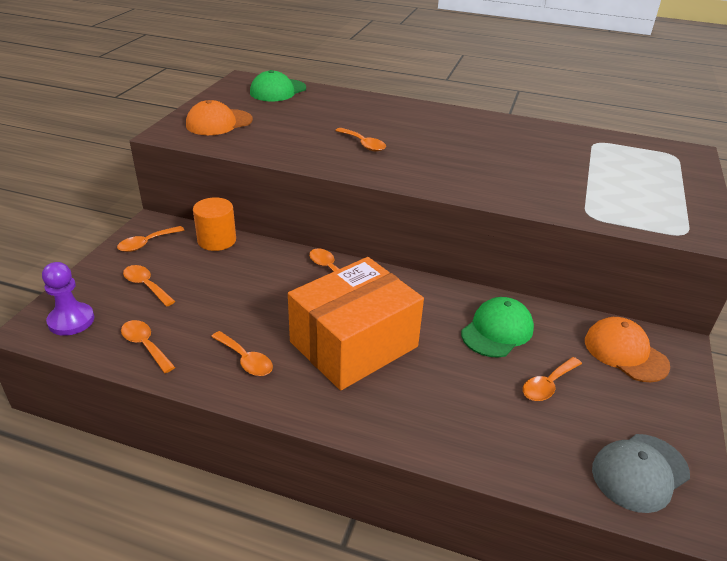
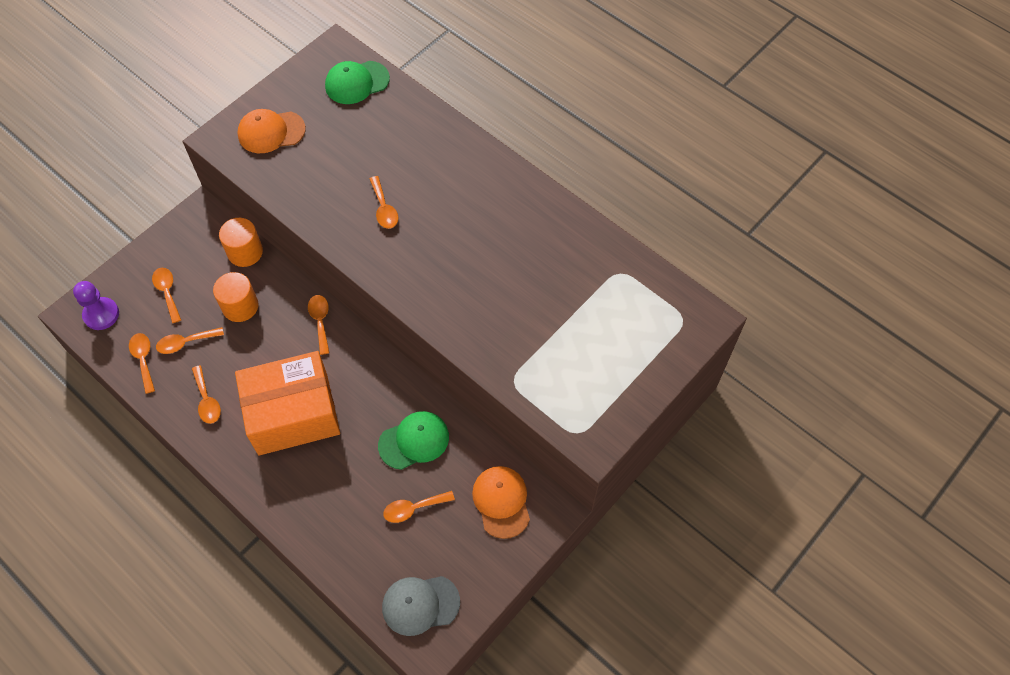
camera: 25 degrees right, 25 degrees up
(146, 243) = (187, 238): orange spoon -> orange spoon (185, 342)
(236, 277) = (240, 306): none -> orange cylinder

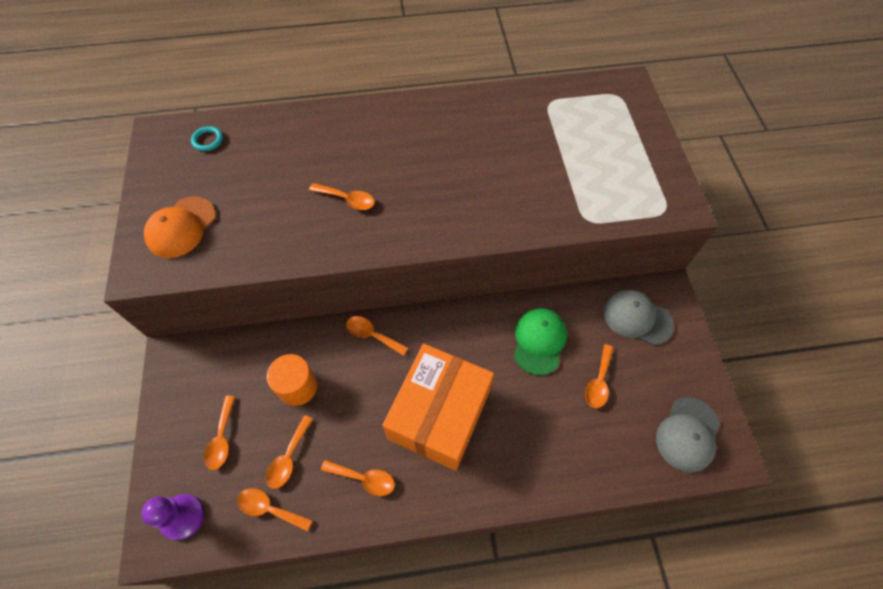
camera: 50 degrees left, 0 degrees up
(167, 292) = (222, 438): orange spoon -> orange spoon turned 105 degrees counterclockwise
(245, 252) = (249, 347): orange cylinder -> none
(356, 82) = (208, 140): green cap -> turquoise ring
(501, 502) = (637, 318): orange cap -> grey cap

